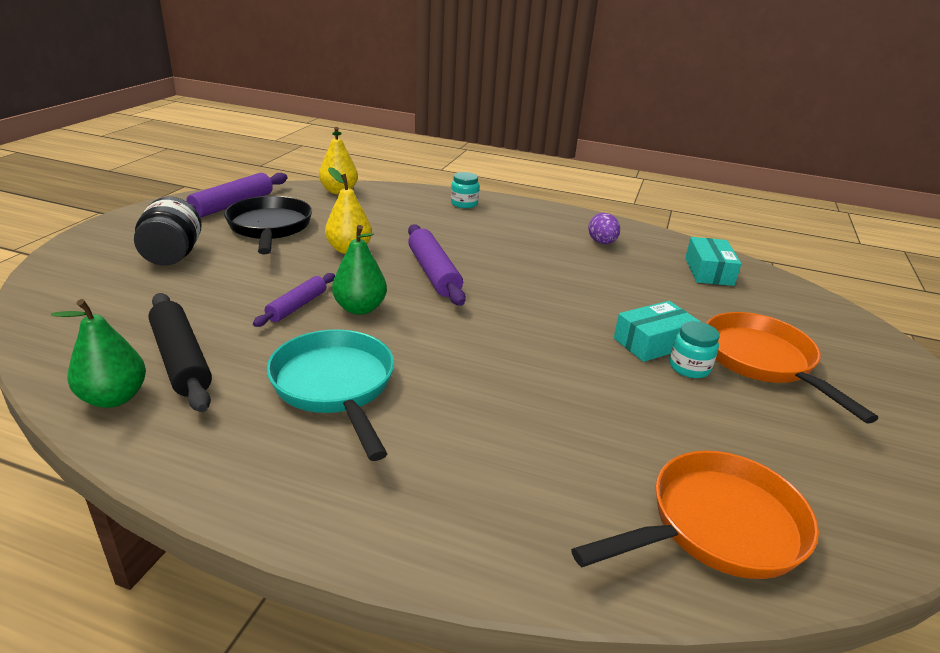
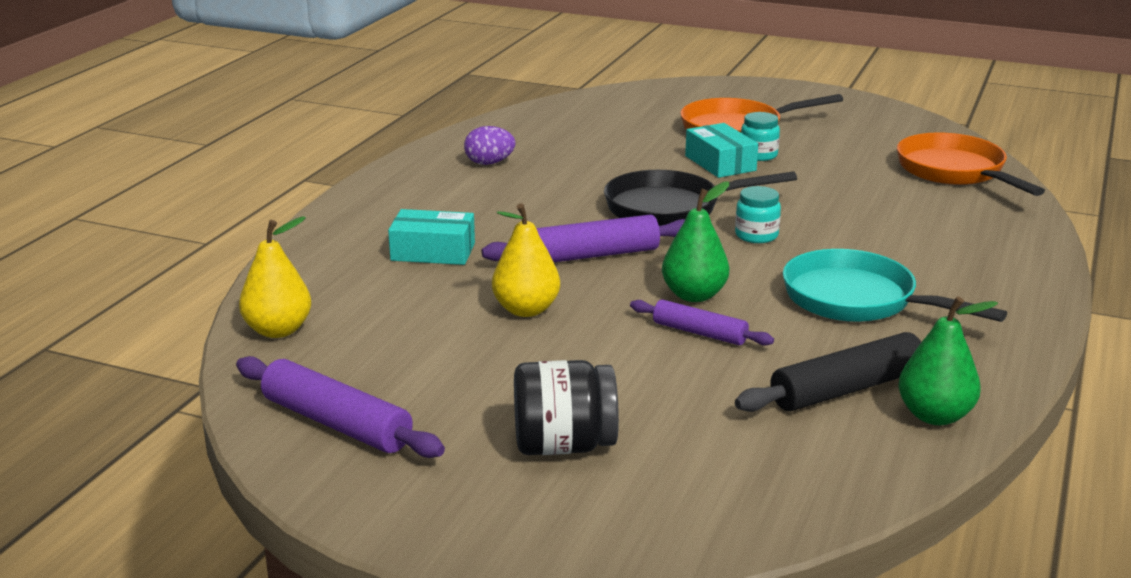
camera: 85 degrees left, 5 degrees down
(269, 228) = (446, 376): black pan -> black pan (671, 208)
(335, 387) = (858, 300): turquoise pan -> turquoise pan turned 60 degrees clockwise
(464, 204) = (349, 234): turquoise jar -> turquoise jar (756, 235)
(708, 271) = (562, 124): turquoise box -> turquoise box (433, 252)

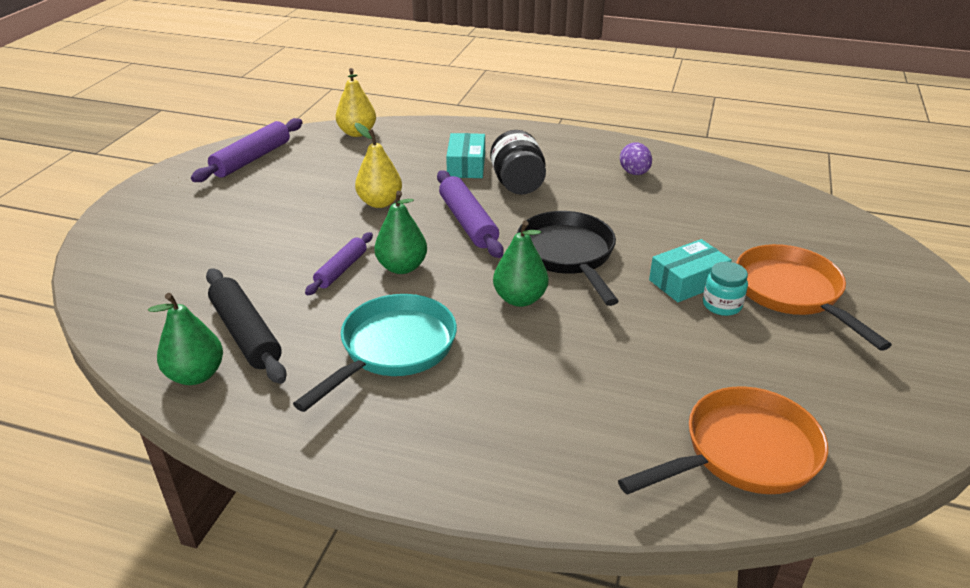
camera: 85 degrees right, 10 degrees up
(564, 445) = (207, 224): black jar -> black jar (517, 184)
(756, 235) = (520, 299): turquoise jar -> green pear

